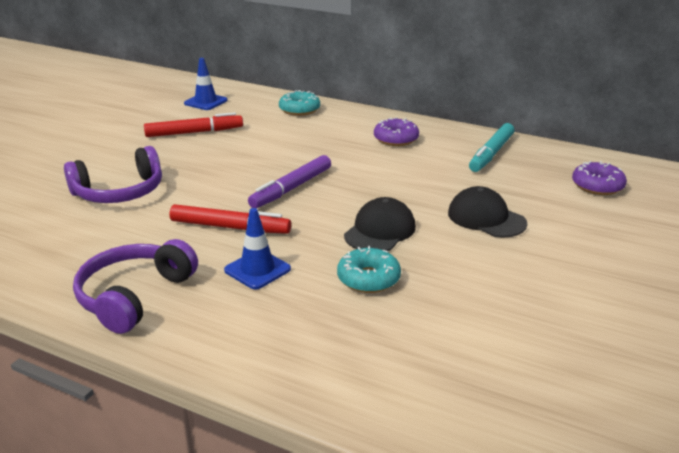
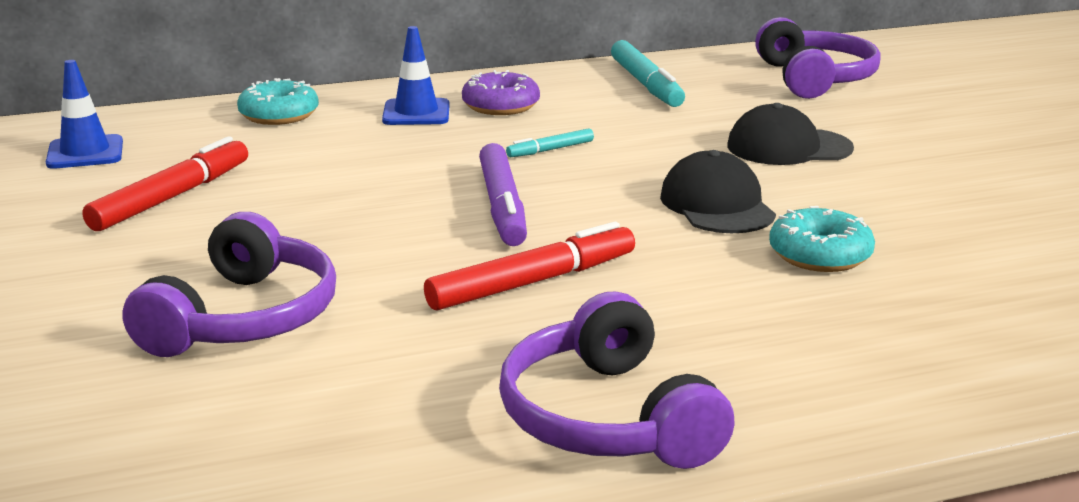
camera: 45 degrees left, 5 degrees down
(257, 270) = (684, 308): blue traffic cone -> blue traffic cone (416, 113)
(369, 170) = (550, 150): none -> turquoise marker
(597, 186) = (814, 79): purple donut -> purple headphones

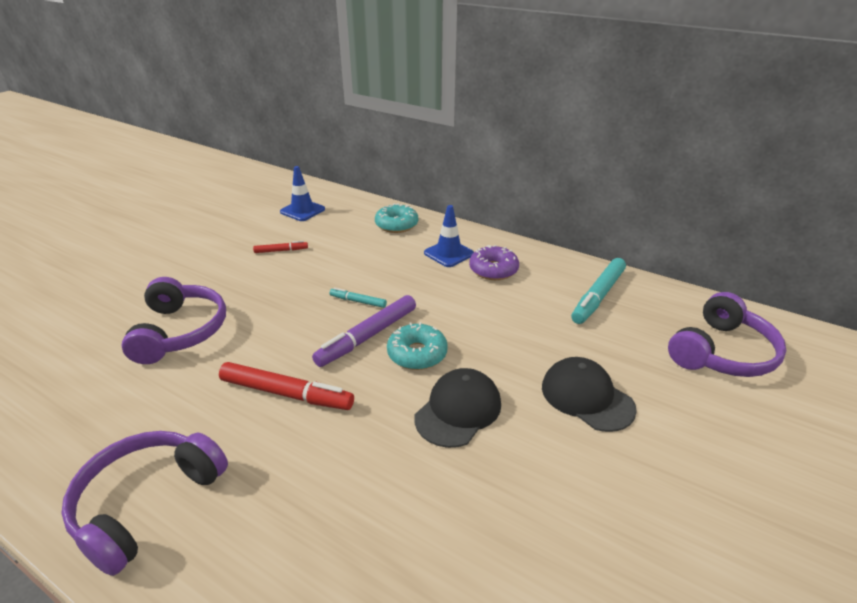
camera: 50 degrees right, 10 degrees up
(172, 197) = (281, 251): red marker -> red marker, size x0.52
(243, 318) = (180, 331): purple headphones -> purple headphones turned 75 degrees counterclockwise
(550, 150) = (458, 314): turquoise marker -> turquoise marker (358, 301)
(820, 255) = (433, 493): turquoise donut -> turquoise donut (417, 354)

